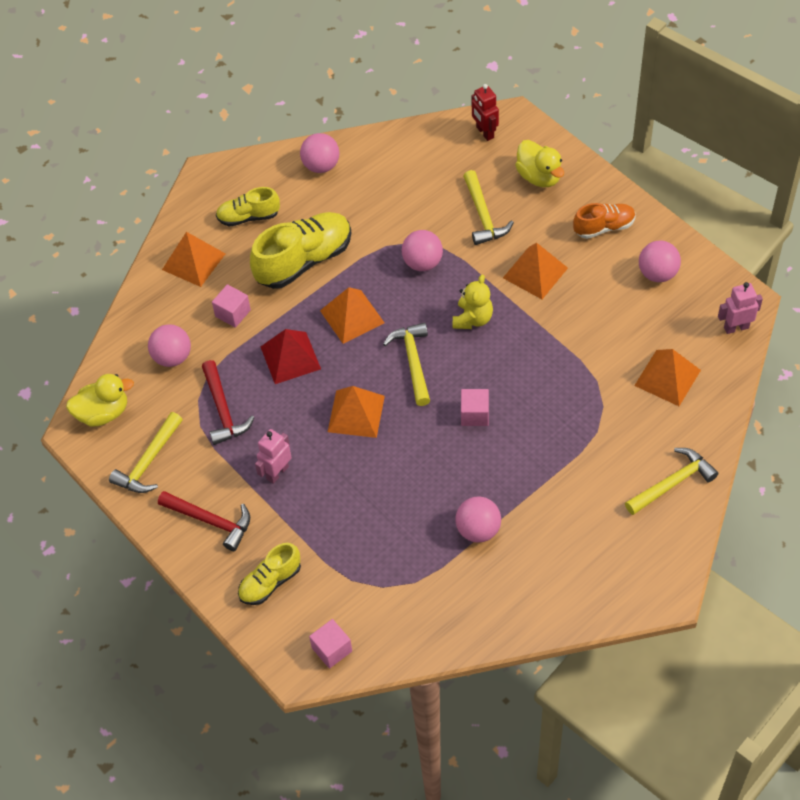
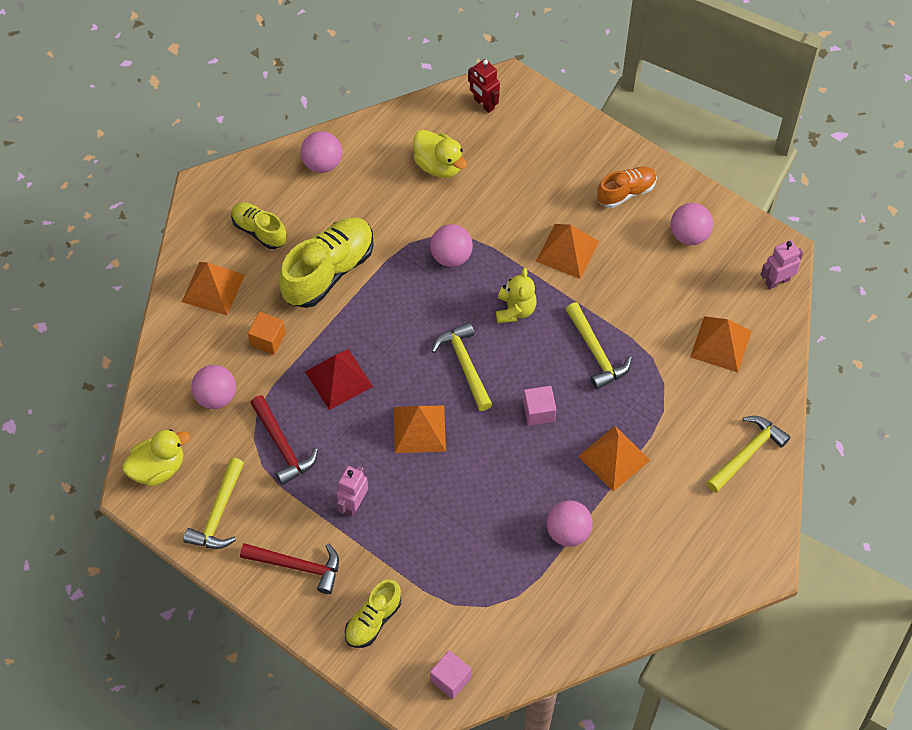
camera: 15 degrees left, 5 degrees up
(233, 313) = (268, 339): pink cube -> orange cube
(248, 217) = (259, 231): yellow shoe -> yellow shoe turned 60 degrees clockwise
(352, 316) = (391, 325): orange pyramid -> orange pyramid (614, 458)
(483, 216) = (502, 196): yellow hammer -> yellow hammer (596, 353)
(539, 177) = (549, 145): yellow duck -> yellow duck (439, 165)

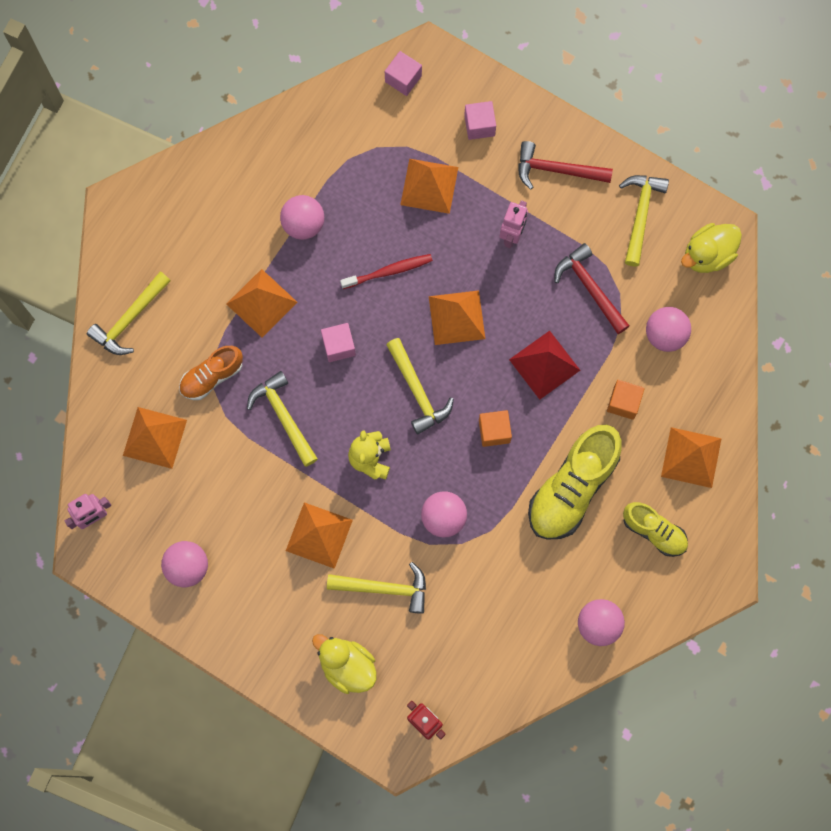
camera: 175 degrees right, 15 degrees up
(373, 620) = (479, 125): yellow shoe -> pink cube
(395, 324) = (494, 431): none -> orange cube
(433, 560) = (429, 186): none -> orange pyramid
(439, 165) = (468, 633): yellow duck -> yellow duck (347, 666)
(483, 478) = (389, 271): none -> red toothbrush
(510, 205) = (385, 588): none -> yellow hammer
(626, 192) = (257, 616): orange shoe -> orange shoe (212, 376)

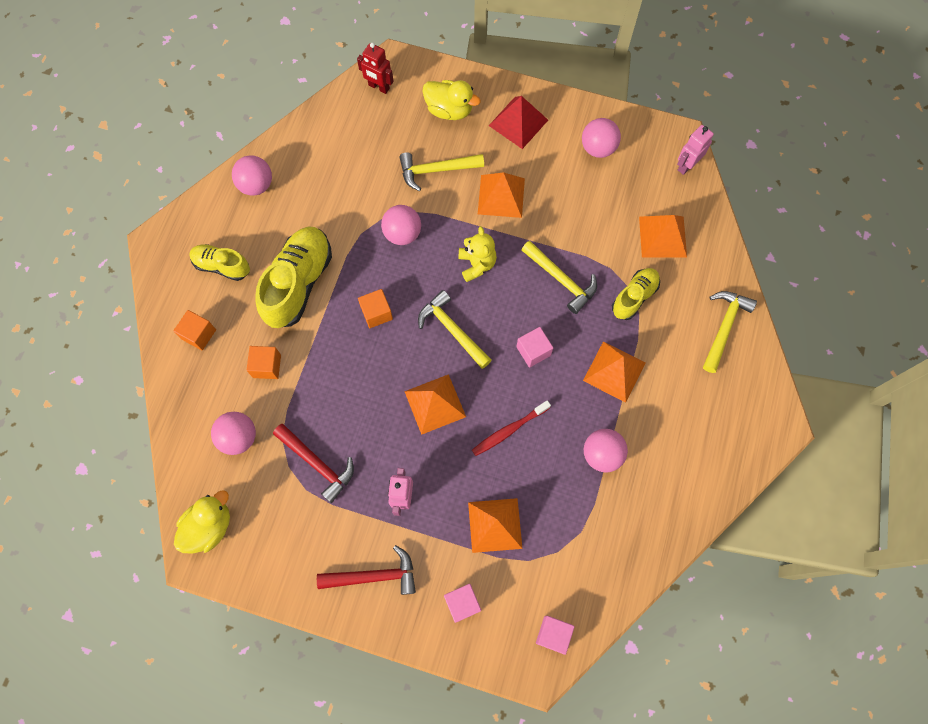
camera: 165 degrees right, 5 degrees down
(212, 376) = (634, 297): orange shoe -> yellow shoe
(544, 365) = (345, 381): red pyramid -> red pyramid (518, 122)
(640, 214) = (282, 551): yellow hammer -> none
(691, 457) = (199, 334): orange pyramid -> orange cube

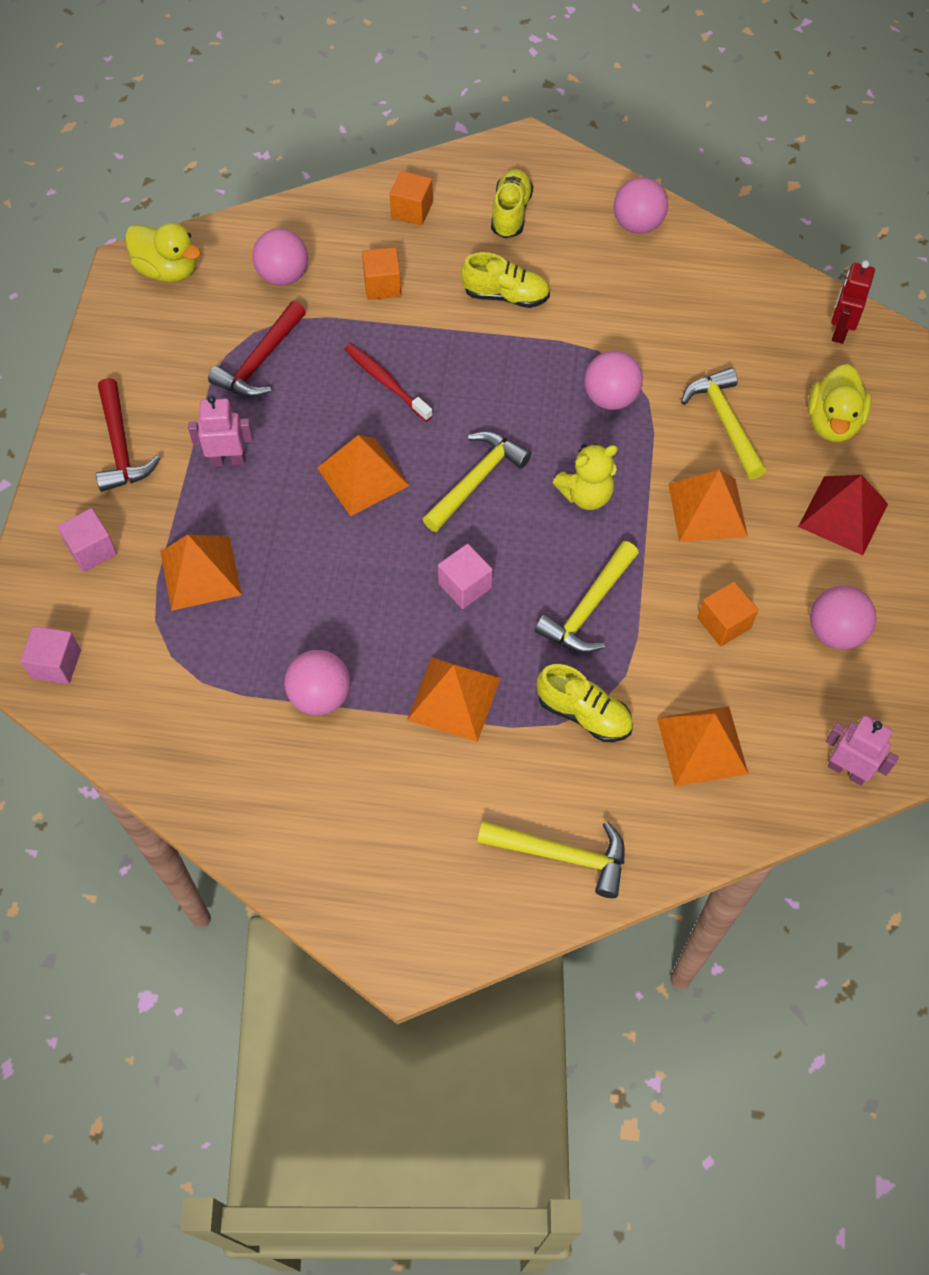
camera: 80 degrees right, 10 degrees down
(298, 283) = (506, 296): yellow shoe -> yellow shoe, size x0.58
(376, 313) = (482, 388): orange cube -> orange cube (724, 623)
(509, 430) = (339, 571): red toothbrush -> red toothbrush (386, 382)

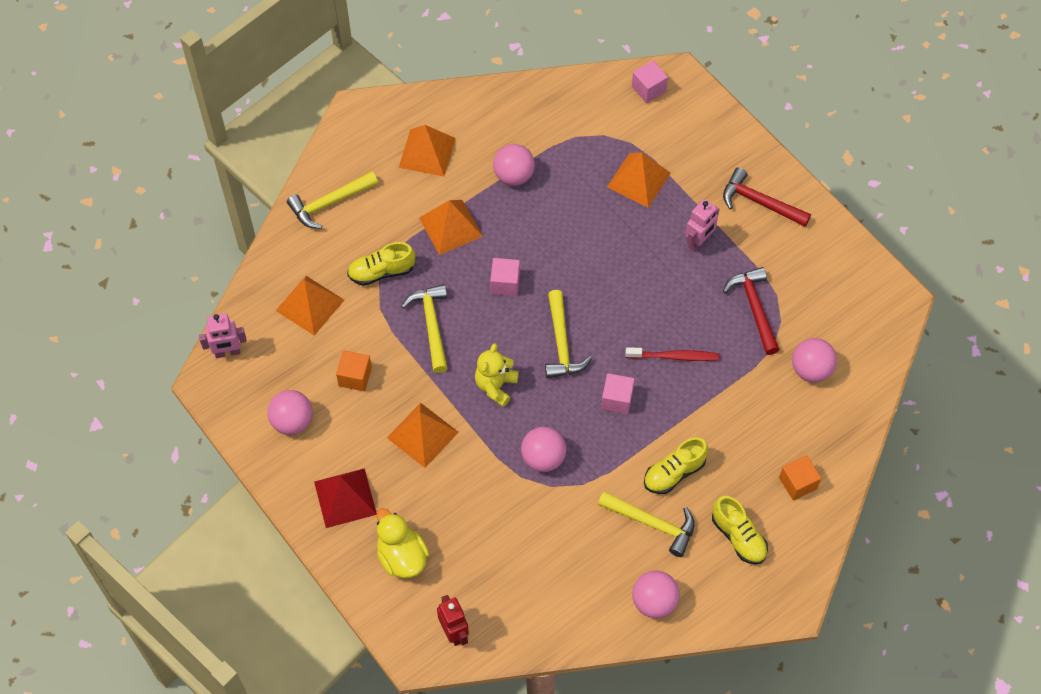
camera: 135 degrees right, 0 degrees up
(92, 550) = (703, 146): pink cube -> pink cube (617, 399)
(168, 270) = (875, 315): yellow duck -> none
(363, 476) = (622, 294): orange pyramid -> orange pyramid (427, 152)
(382, 285) = (750, 415): orange cube -> none
(724, 421) = (464, 501): yellow hammer -> yellow hammer (652, 524)

